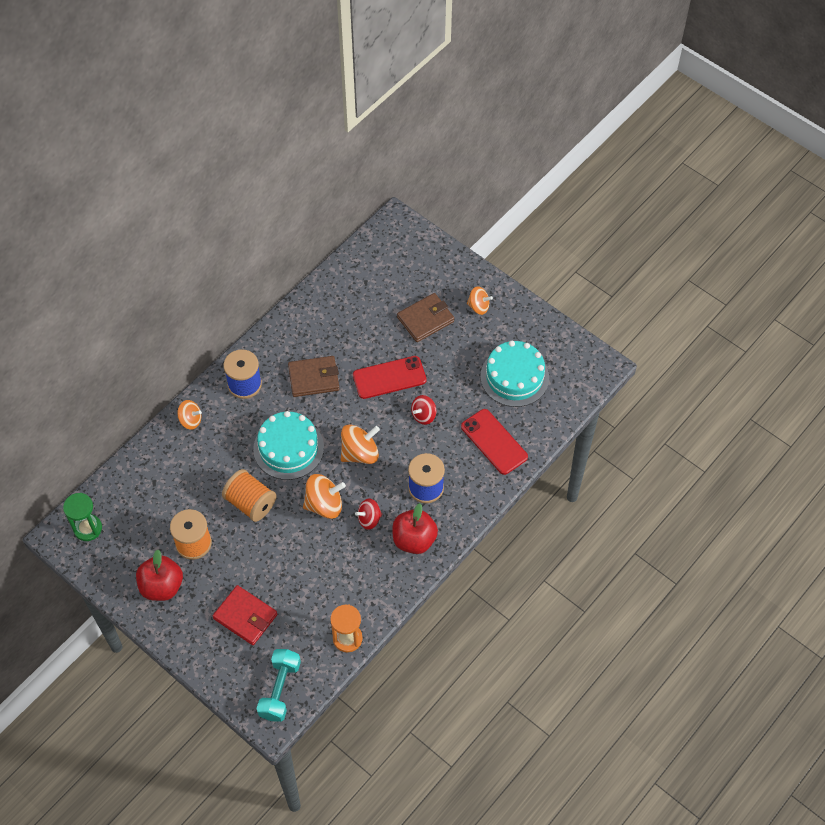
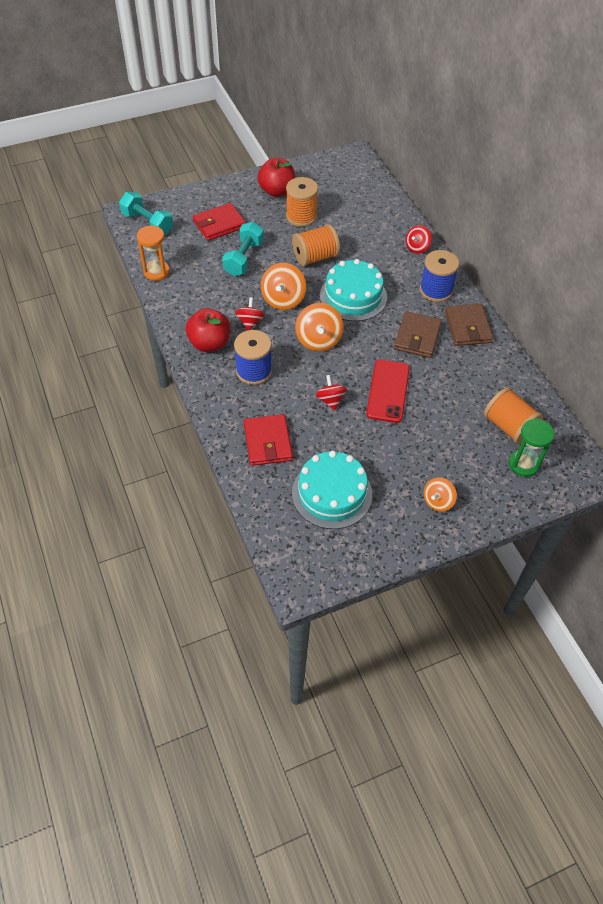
camera: 115 degrees right, 5 degrees down
(88, 528) = (352, 169): green hourglass -> green hourglass (523, 464)
(190, 420) = (417, 247): orange spinning top -> red spinning top
(285, 567) = (244, 258): none -> turquoise dumbbell
(378, 283) = (508, 426): none -> orange spool
(425, 319) = (443, 447): brown wallet -> brown wallet (467, 327)
(494, 442) = (268, 442): red phone -> red wallet

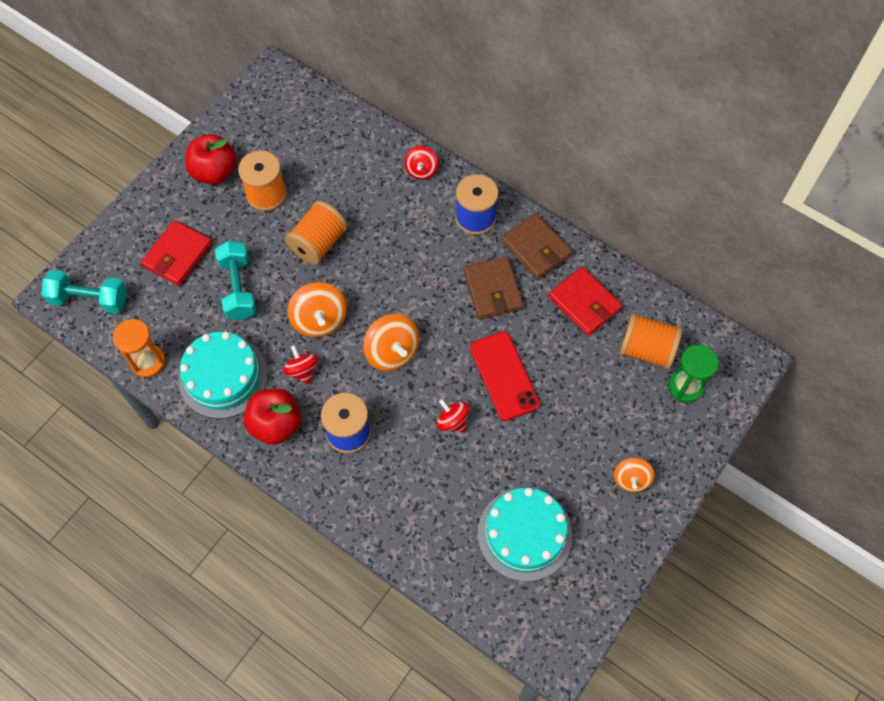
camera: 30 degrees left, 10 degrees up
(268, 442) = (421, 512): red wallet -> red wallet (584, 303)
(353, 296) = (393, 273): turquoise cake -> turquoise cake (223, 377)

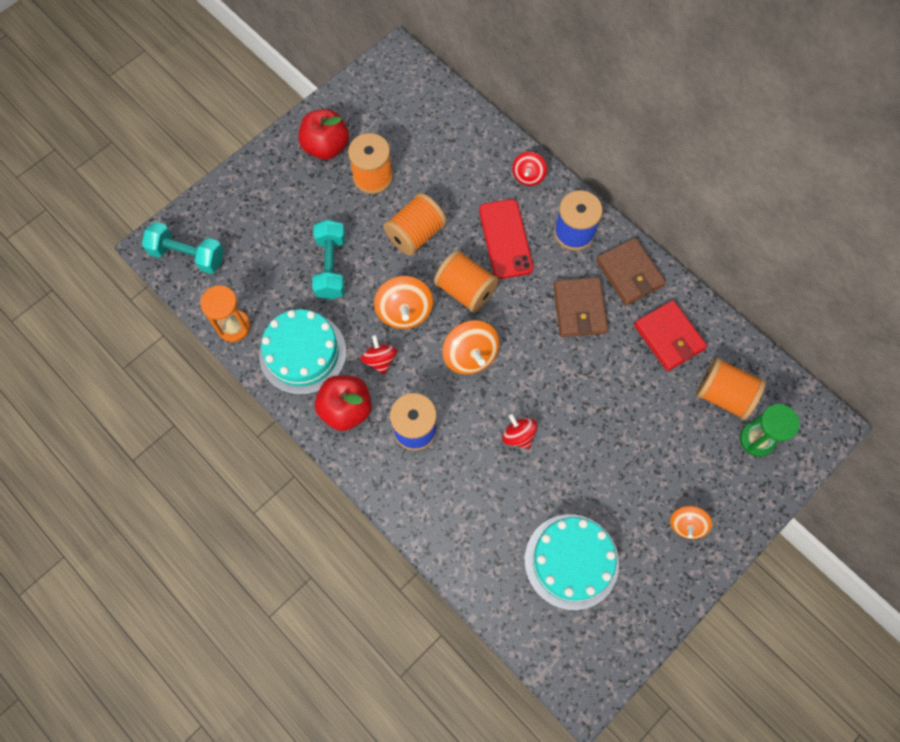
camera: 10 degrees right, 5 degrees up
(177, 255) = (278, 225): red wallet -> none
(377, 289) = (465, 290): none -> orange spool
(504, 376) = (576, 398): red phone -> red phone (505, 239)

